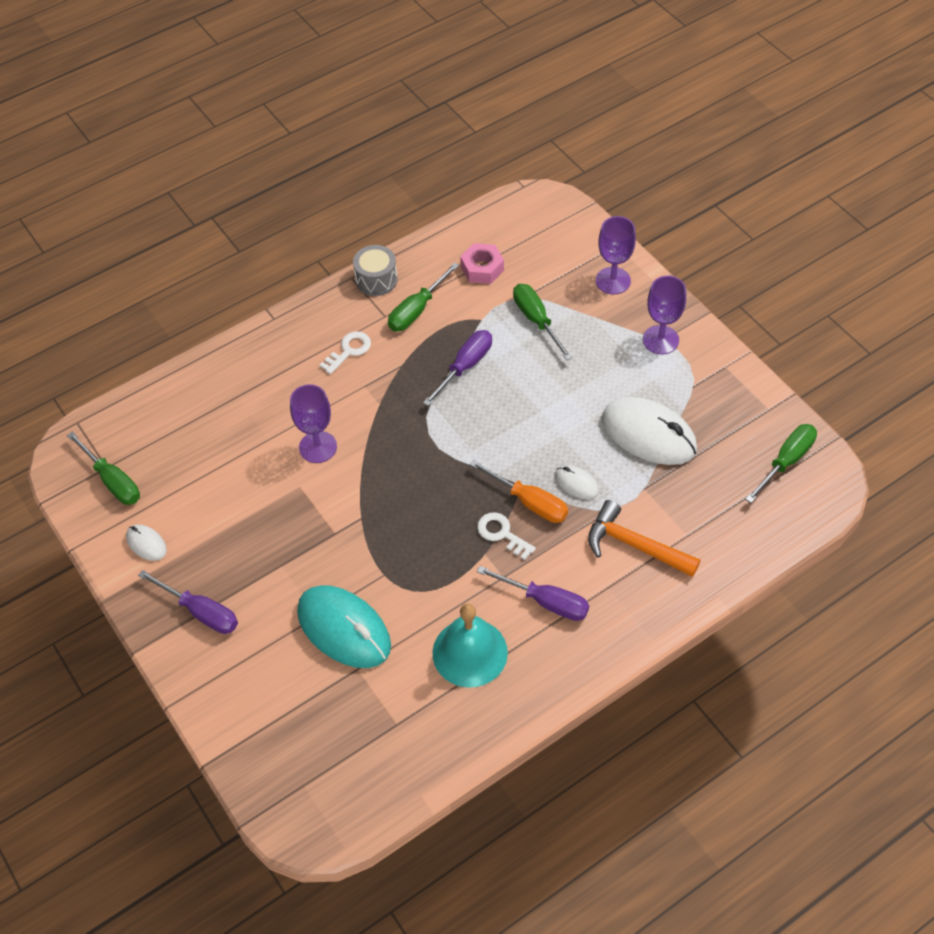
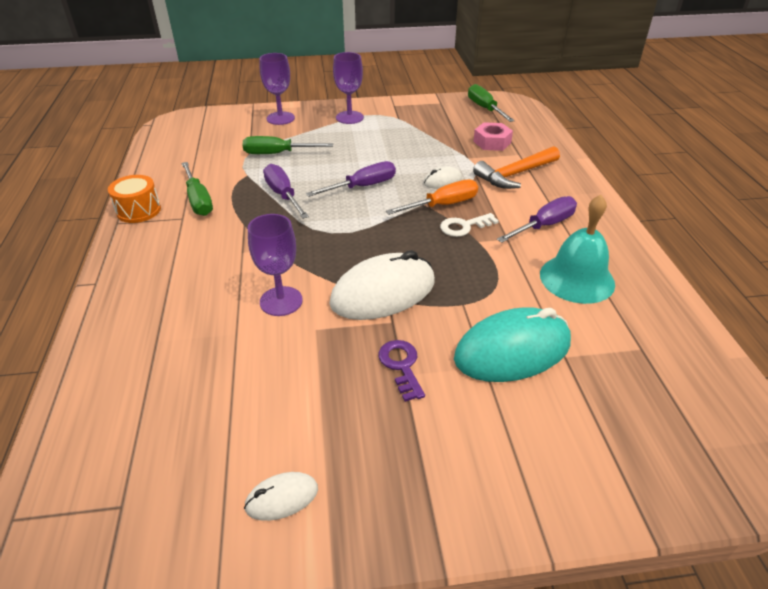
camera: 65 degrees left, 15 degrees down
(113, 481) = (150, 505): green screwdriver -> none
(201, 612) = (423, 471): purple screwdriver -> purple screwdriver (362, 186)
(288, 560) = (401, 366): none -> purple key
(349, 351) = (193, 248): white key -> none
(376, 279) = (138, 210): grey drum -> orange drum
(482, 268) = (200, 160): pink nut -> pink nut (492, 142)
(648, 434) = (423, 143): white mouse -> white mouse (383, 293)

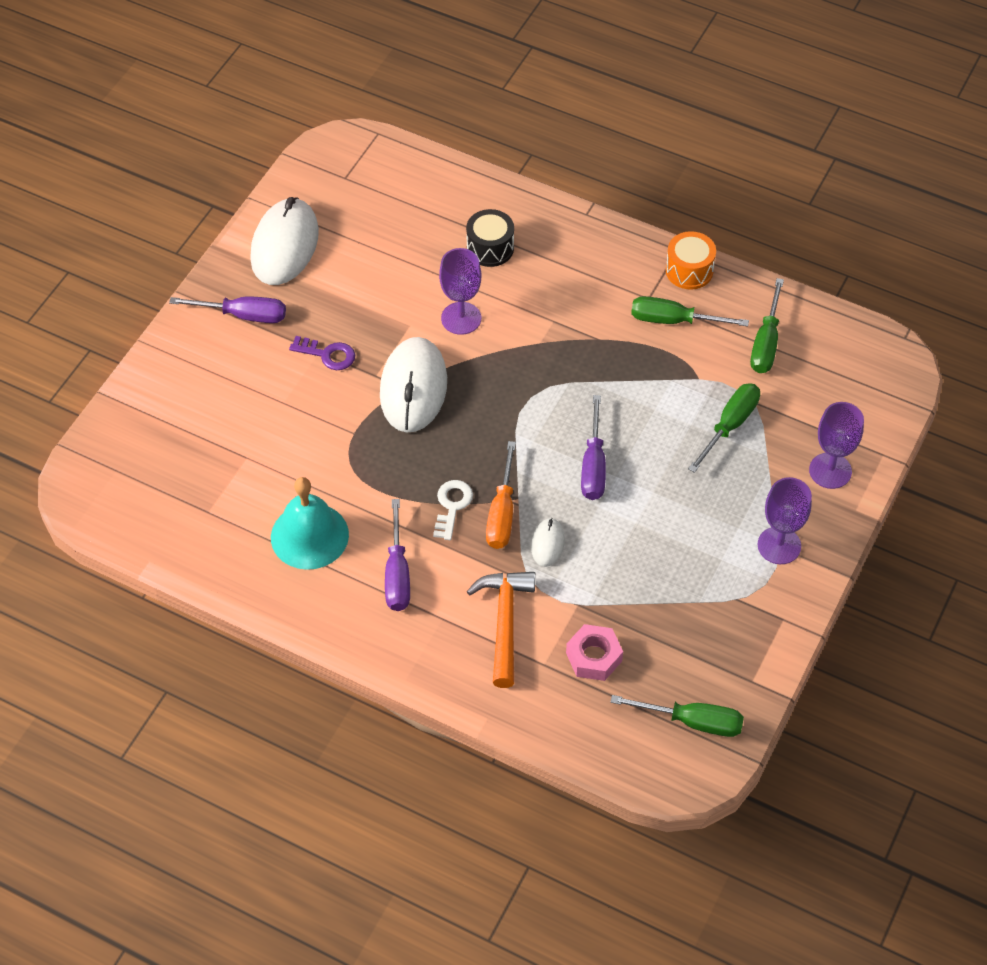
camera: 125 degrees right, 15 degrees up
(177, 322) = (490, 248): none -> black drum
(192, 162) = (766, 343): none -> green screwdriver
(282, 498) = (285, 246): white mouse -> white mouse, size x2.14
(283, 195) = (630, 391): purple screwdriver -> purple screwdriver (243, 315)
(512, 351) = (280, 429): turquoise mouse -> none

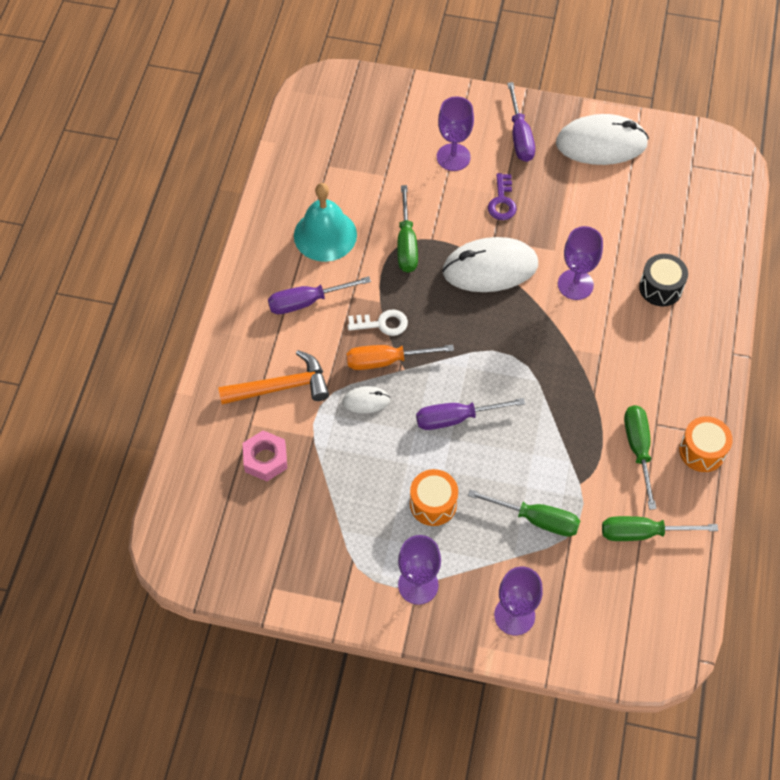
camera: 75 degrees right, 5 degrees up
(247, 385) = (453, 157): none -> purple goblet
(689, 510) = (433, 504): none -> orange drum
(692, 721) = (221, 547): green screwdriver -> green screwdriver (406, 244)

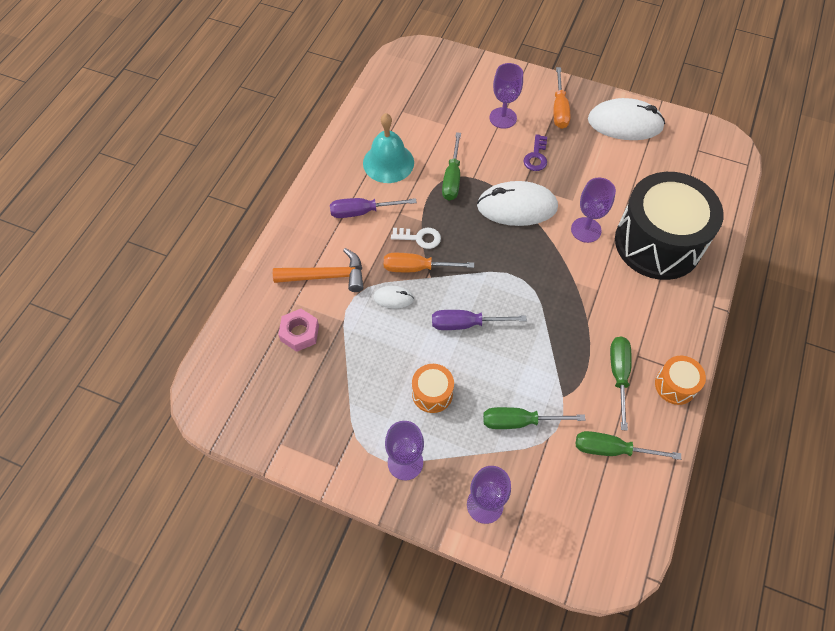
camera: 10 degrees right, 0 degrees up
(520, 136) = (559, 109): purple screwdriver -> orange screwdriver
(536, 519) = (519, 422): green screwdriver -> green screwdriver turned 150 degrees clockwise
(660, 288) = (658, 243): black drum -> black drum, size x2.35

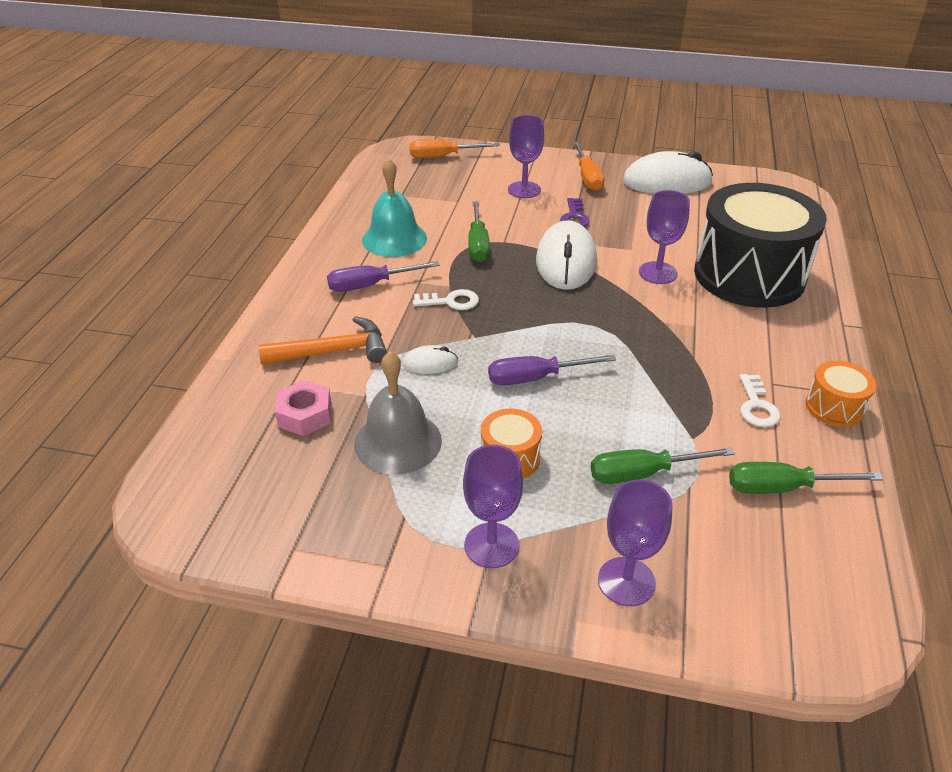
camera: 10 degrees left, 20 degrees down
(359, 367) = (398, 442): none -> grey bell
(416, 268) = (454, 330): orange screwdriver -> orange screwdriver (443, 156)
(517, 207) = (566, 261): white mouse -> white mouse turned 75 degrees counterclockwise
(618, 375) = (756, 406): green screwdriver -> white key

